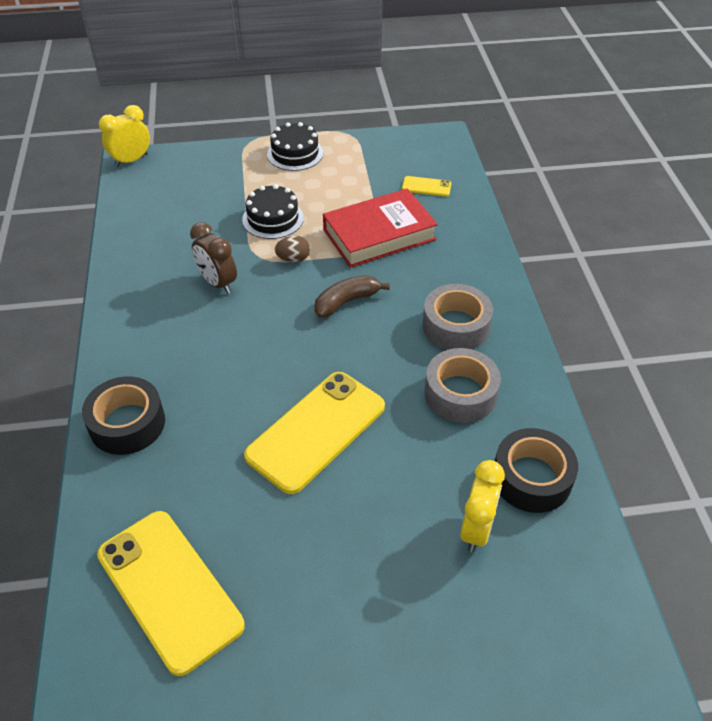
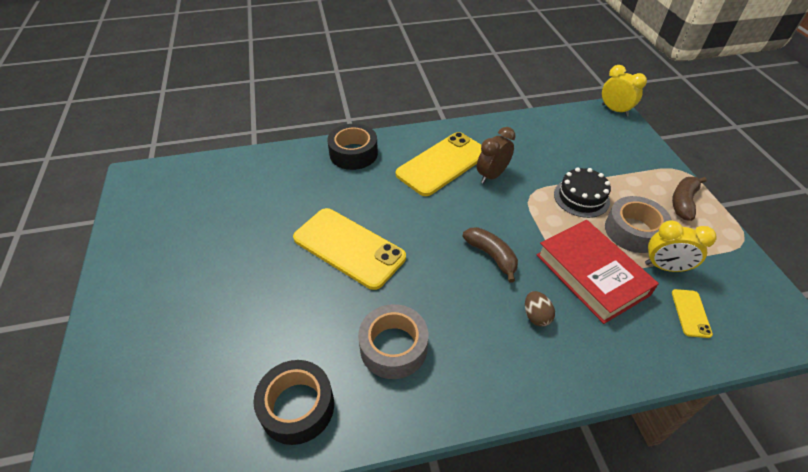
camera: 85 degrees right, 0 degrees up
(169, 589) = (231, 190): yellow phone -> yellow phone (442, 164)
(293, 259) = (534, 216): brown egg -> brown egg (536, 316)
(295, 154) = (683, 202): black cake -> brown banana
(456, 326) = (480, 343): grey tape -> grey tape (633, 231)
(476, 529) = (250, 359): yellow clock -> yellow clock (665, 267)

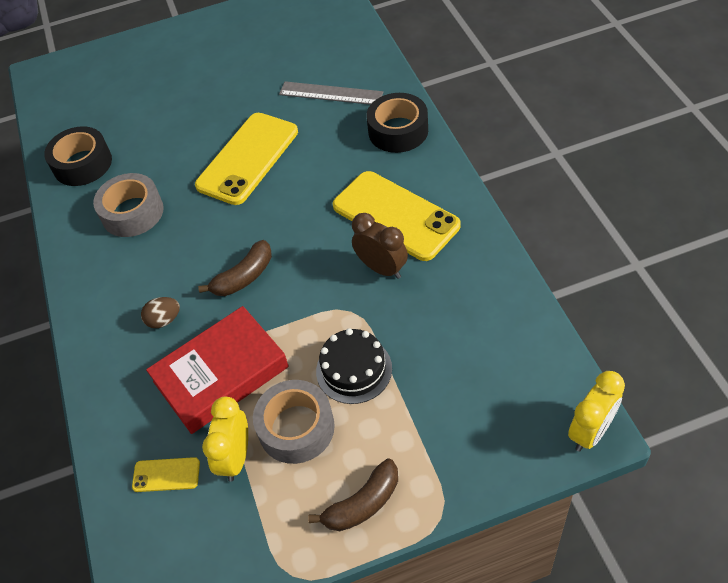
camera: 90 degrees right, 5 degrees up
(289, 187) = (330, 93): none -> grey ruler
(683, 202) = (363, 503): brown banana -> brown banana turned 120 degrees clockwise

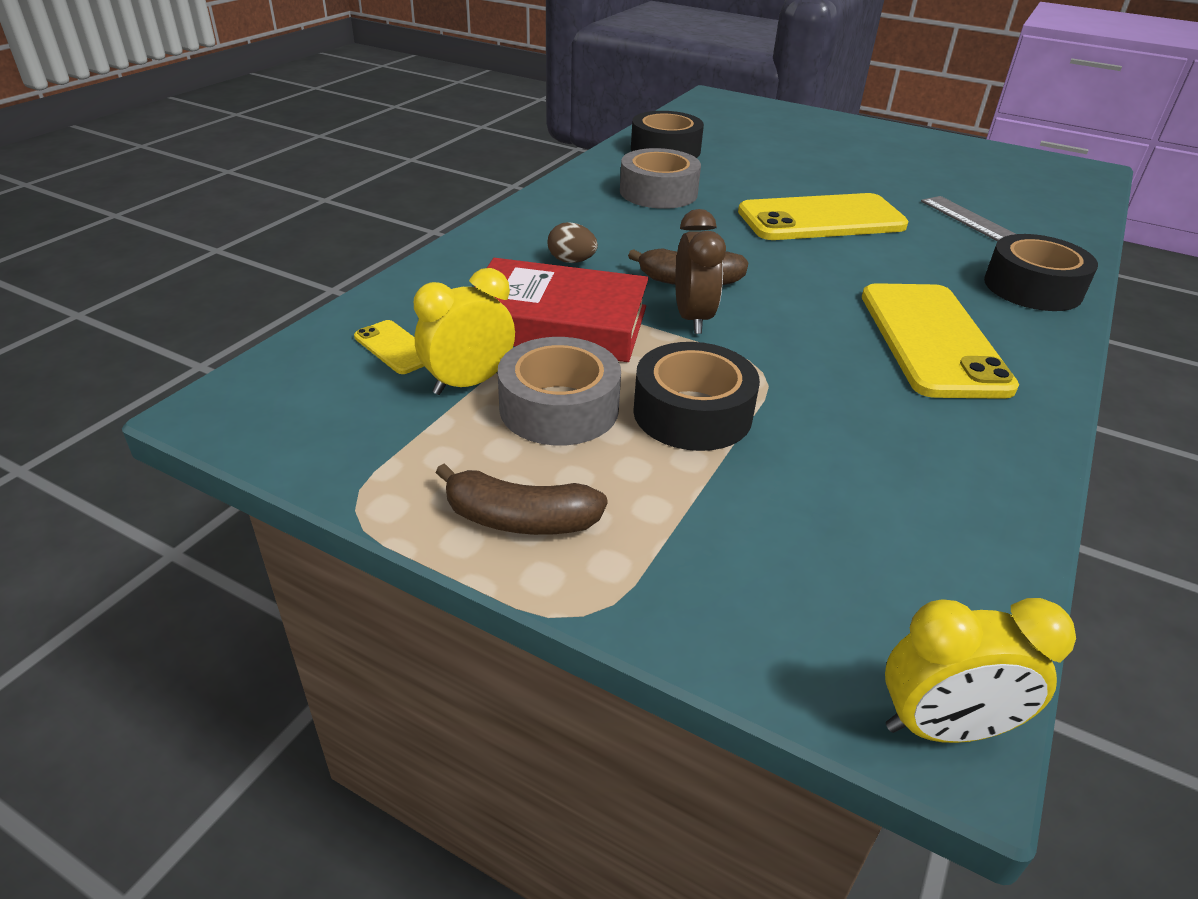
camera: 40 degrees right, 15 degrees down
(354, 370) = (692, 413): black cake -> black tape
(382, 268) = (852, 365): brown clock -> brown clock (692, 318)

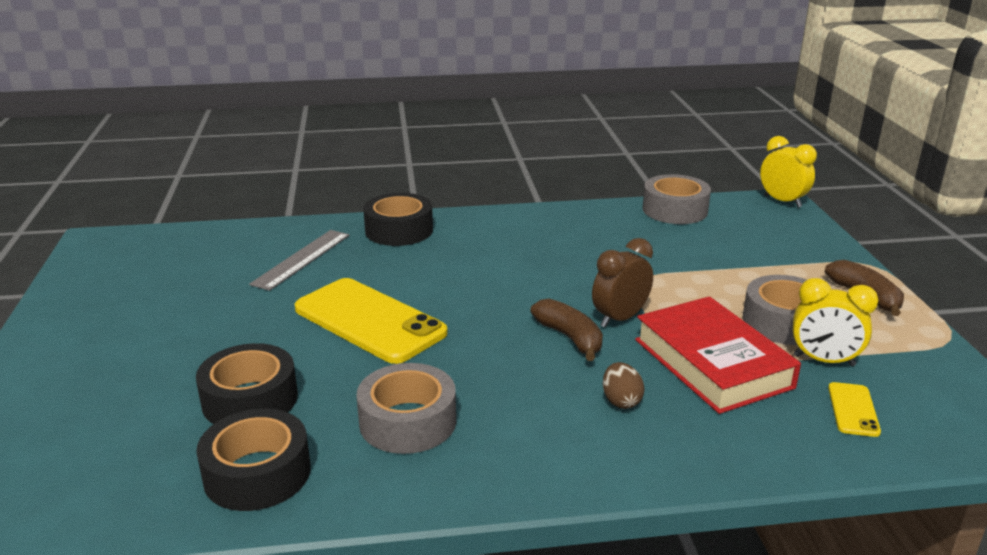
camera: 125 degrees left, 10 degrees down
(692, 413) = (714, 285): black tape -> black tape (250, 399)
(933, 340) = (521, 245): yellow phone -> none
(980, 532) = (675, 210): none -> grey tape

